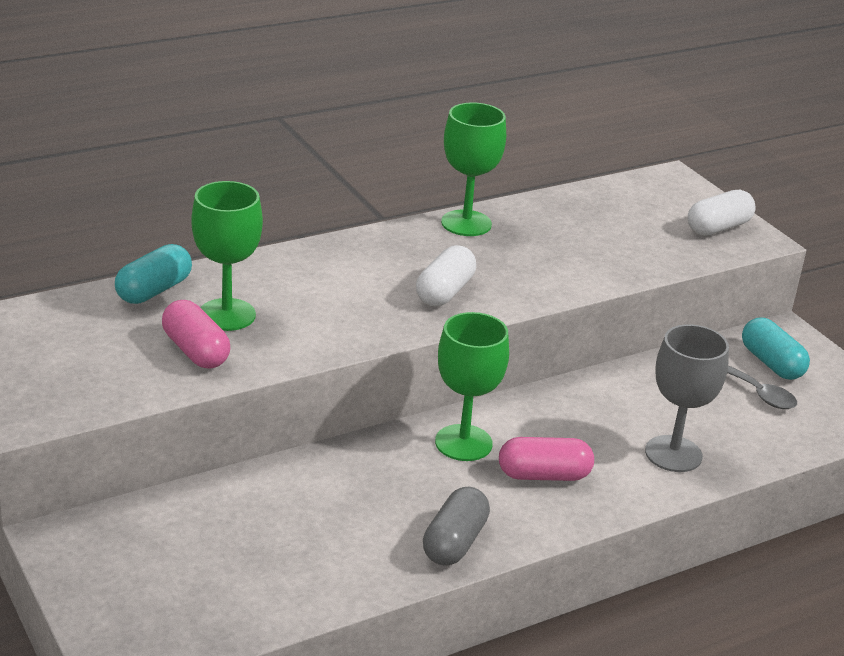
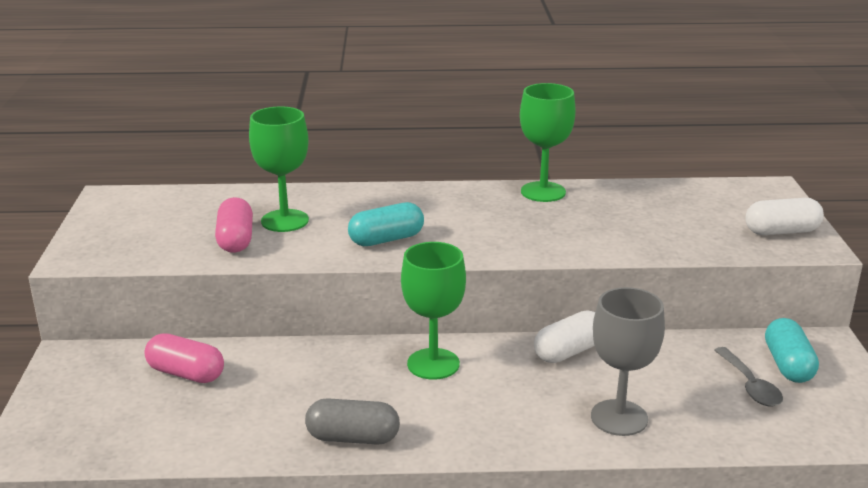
camera: 30 degrees right, 5 degrees down
(154, 290) = (250, 196): turquoise capsule -> turquoise capsule (386, 239)
(444, 292) = (474, 236): white capsule -> white capsule (569, 352)
(454, 542) = (353, 438): grey capsule -> grey capsule turned 45 degrees clockwise
(544, 475) = (480, 405): pink capsule -> pink capsule (186, 373)

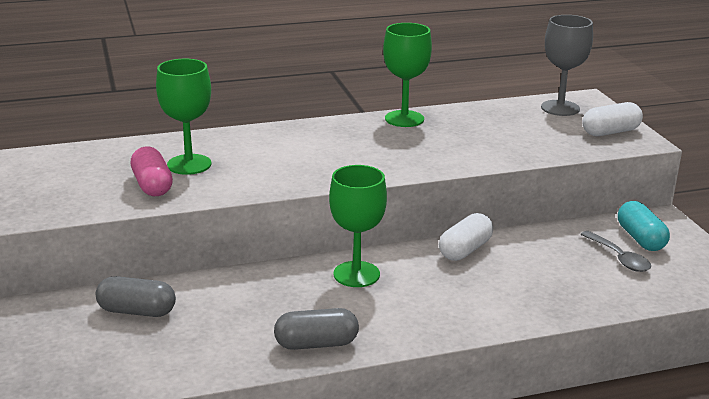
camera: 15 degrees left, 0 degrees up
(186, 373) = (137, 311): pink capsule -> grey capsule
(386, 239) = (290, 171): turquoise capsule -> none
(619, 418) = (529, 296): grey goblet -> grey goblet (560, 108)

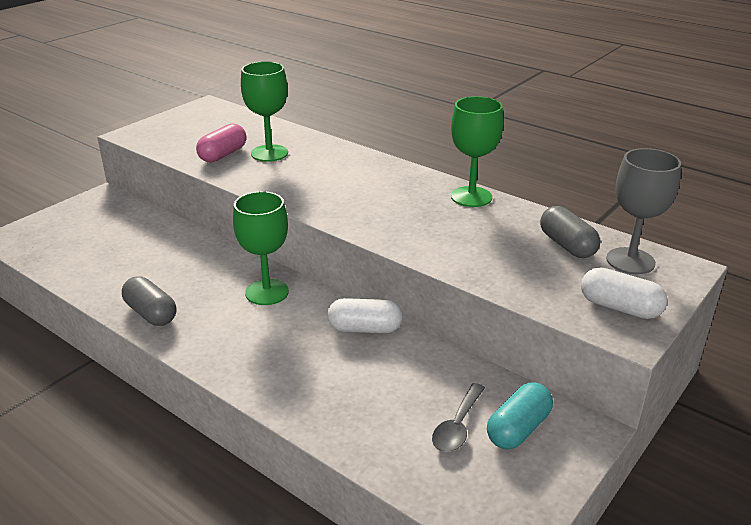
camera: 55 degrees right, 5 degrees up
(137, 311) = (135, 232): grey capsule -> grey capsule (567, 245)

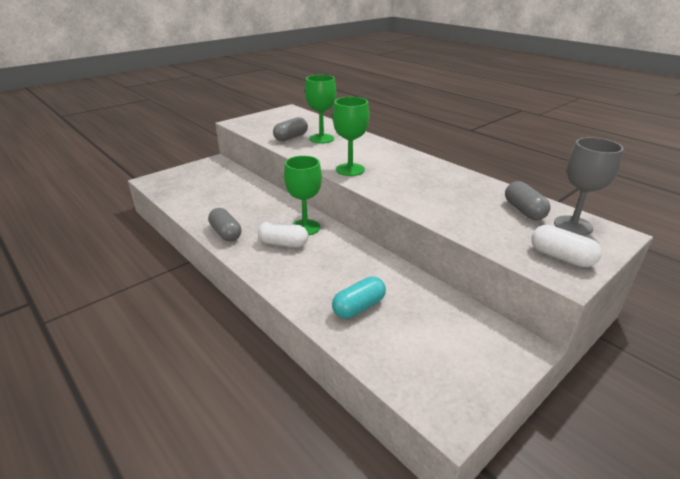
camera: 10 degrees right, 0 degrees up
(223, 155) = (291, 137): pink capsule -> grey capsule
(365, 329) = (367, 257): white capsule -> white capsule (283, 243)
(457, 426) = (423, 332): grey spoon -> none
(471, 197) = (456, 174): green goblet -> green goblet (350, 169)
(518, 429) = (470, 340): turquoise capsule -> turquoise capsule (359, 307)

